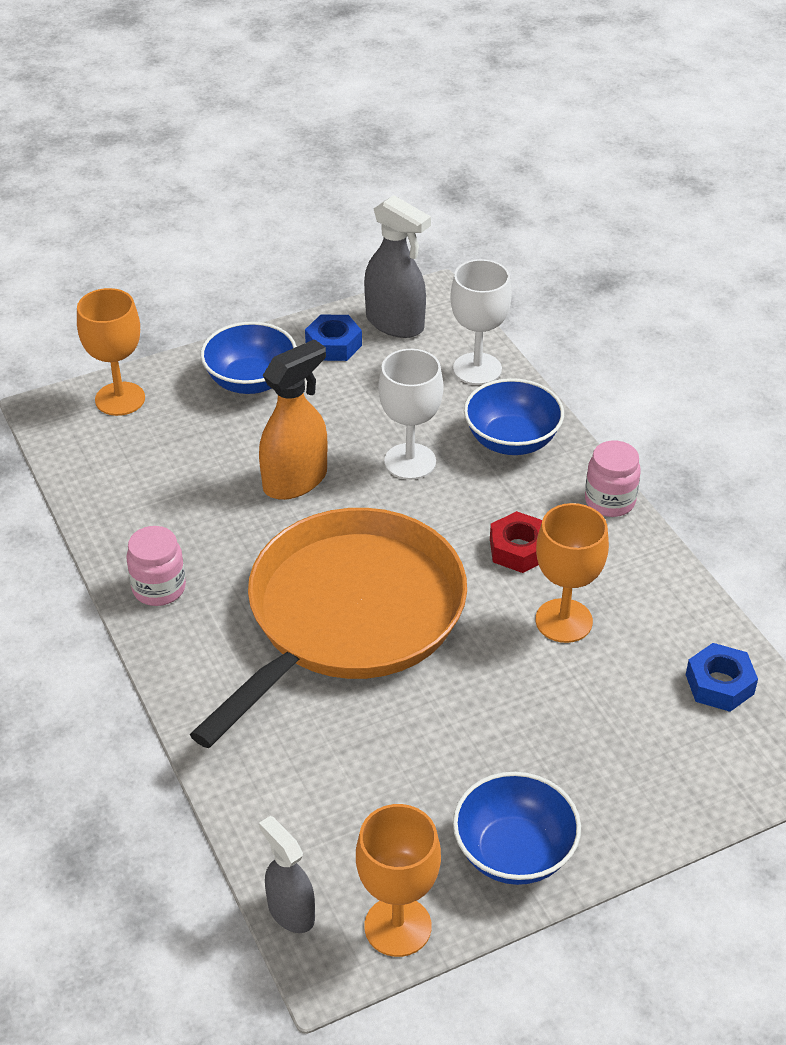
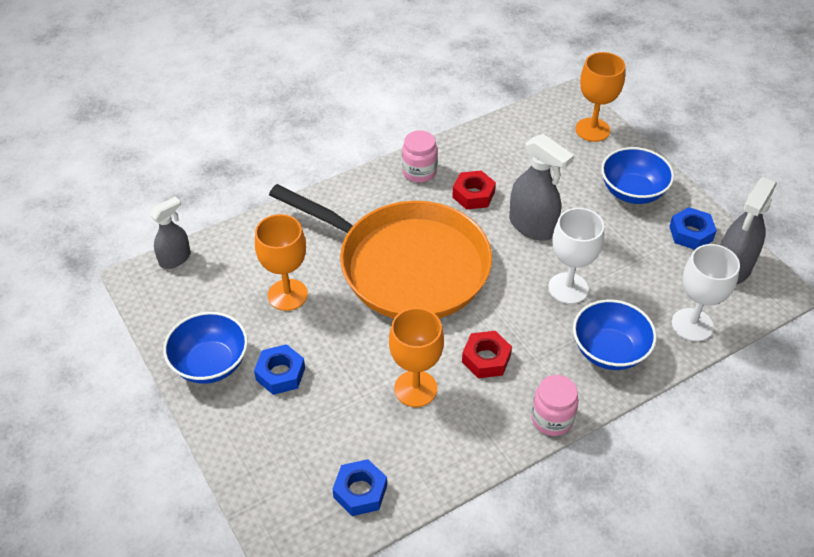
camera: 85 degrees right, 5 degrees up
(222, 533) = (473, 195): none -> red nut
(295, 480) = (532, 226): orange spray bottle -> grey spray bottle
(397, 926) = (160, 308): orange goblet -> orange goblet (287, 295)
(536, 765) = (280, 374): none -> blue nut

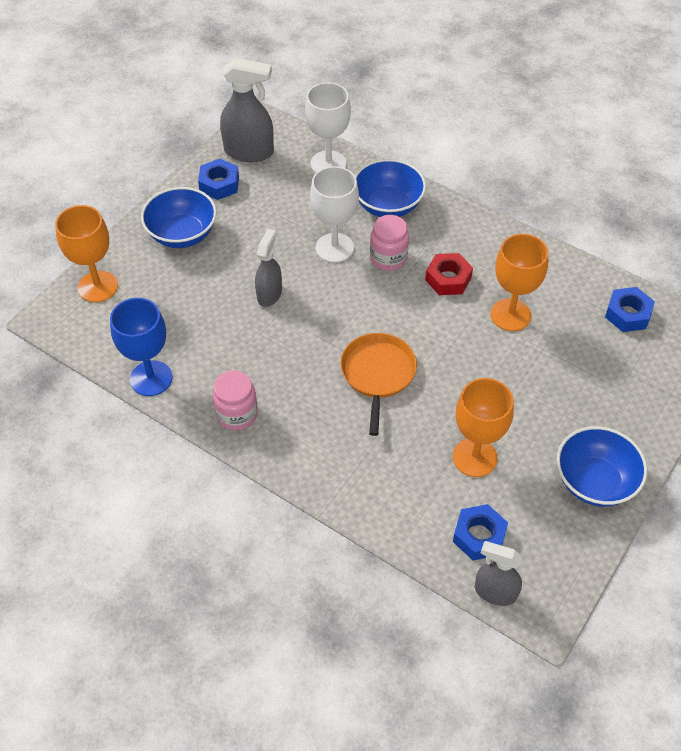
camera: 115 degrees left, 5 degrees up
(280, 374) = (565, 419): blue nut -> blue nut (479, 536)
(406, 265) = (378, 374): orange pan -> orange pan, size x0.47
(473, 195) = (249, 354): red nut -> none
(481, 136) = (151, 378): none -> blue goblet
(532, 226) = (269, 294): grey spray bottle -> grey spray bottle, size x0.64
(552, 419) = (478, 222): pink jar -> pink jar (388, 258)

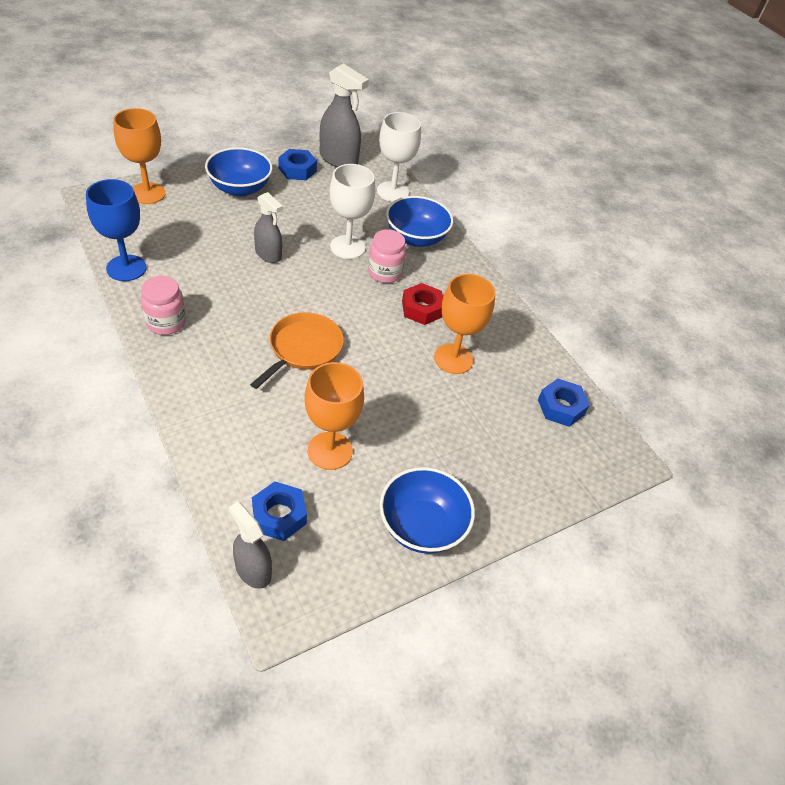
camera: 20 degrees right, 5 degrees down
(269, 294) = (268, 254): grey spray bottle -> grey spray bottle turned 90 degrees clockwise

